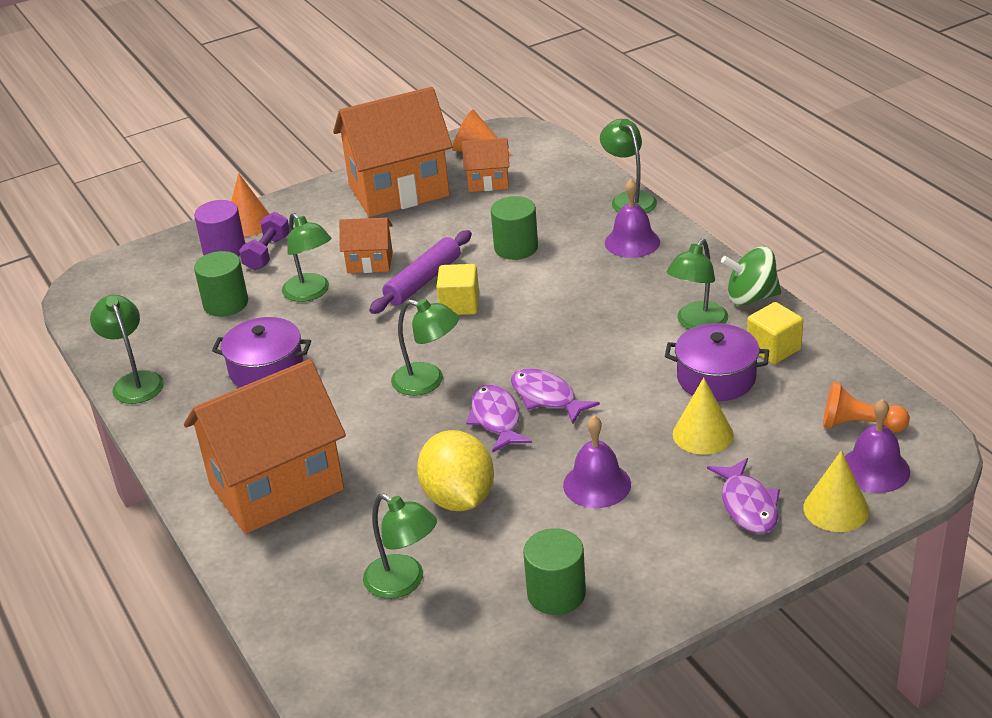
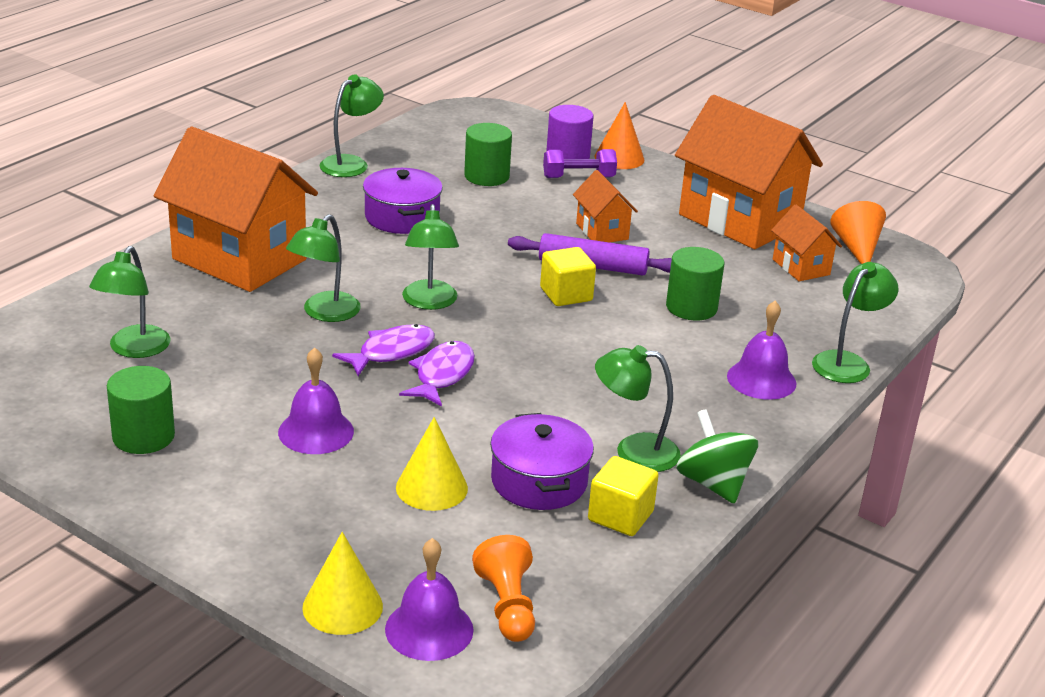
camera: 60 degrees right, 5 degrees down
(311, 293) = (531, 212): green lamp -> green lamp (324, 313)
(458, 498) = (262, 355): yellow lemon -> none
(748, 505) = (323, 539): purple fish -> none

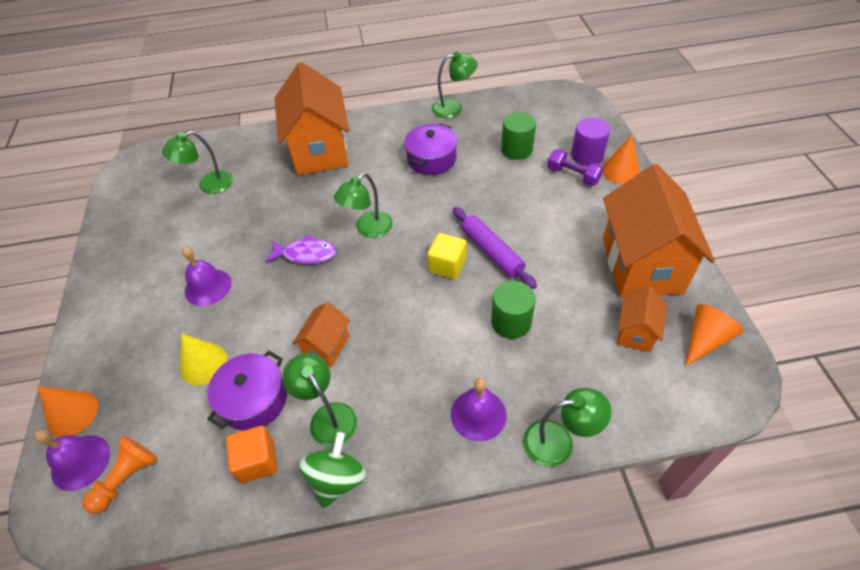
camera: 50 degrees right, 20 degrees up
(143, 436) = (145, 243): green cylinder -> none
(324, 313) = (310, 208): green lamp -> none
(342, 606) = (72, 413): yellow cone -> orange cone
(442, 375) = (308, 286): purple fish -> none
(602, 231) = (533, 227): orange house -> orange house (327, 346)
(620, 516) = (257, 461): yellow cube -> orange cube

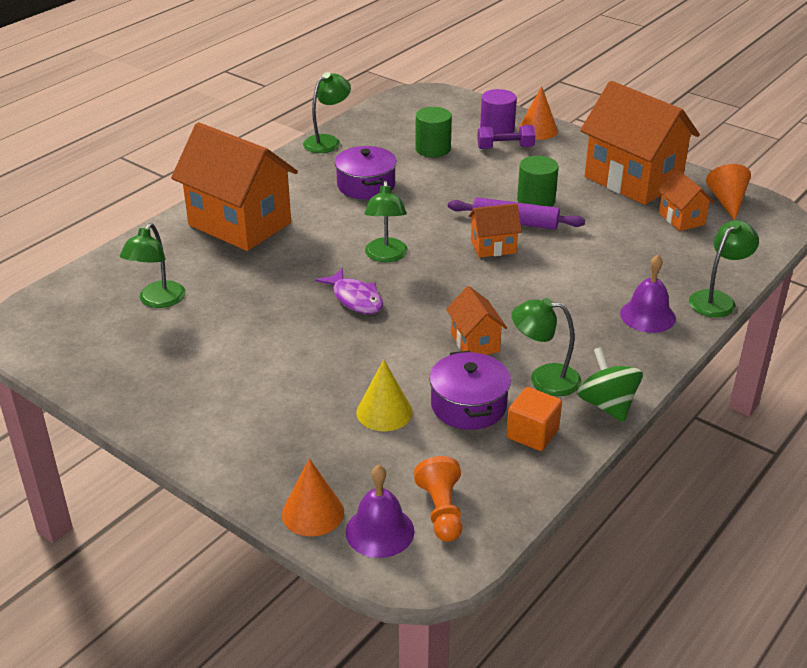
camera: 45 degrees left, 15 degrees down
(208, 287) = (295, 366): purple bell -> none
(306, 254) = (355, 299): purple fish -> purple fish turned 90 degrees clockwise
(447, 266) = (493, 247): yellow cube -> orange house
(511, 322) = (592, 255): green cylinder -> green cylinder (536, 200)

